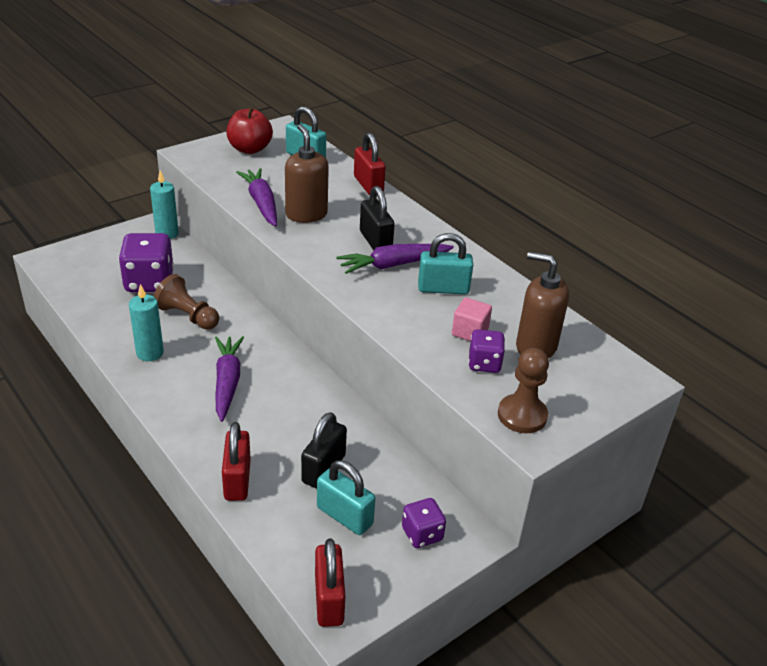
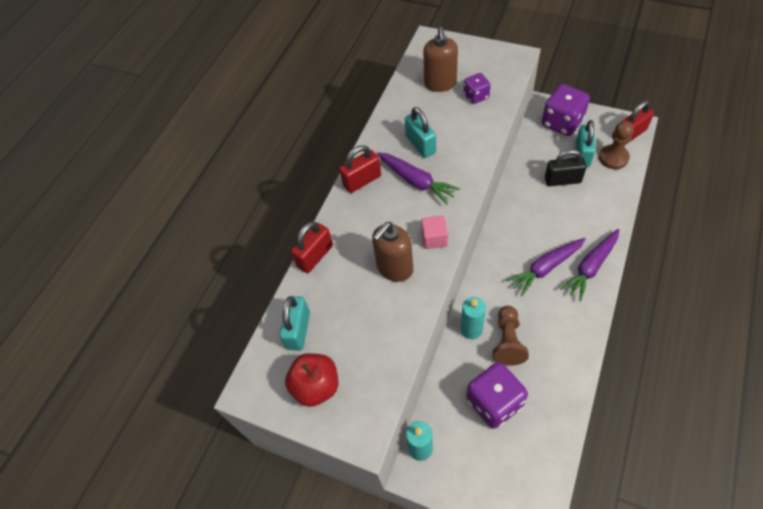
camera: 110 degrees left, 20 degrees up
(150, 353) = (563, 333): turquoise candle -> turquoise candle (471, 329)
(237, 480) = (608, 210): red padlock -> red padlock (362, 181)
(261, 203) = (404, 308): purple carrot -> purple carrot (591, 267)
(375, 241) = (395, 206): black padlock -> none
(422, 534) = (562, 122): purple dice -> purple dice, size x1.79
(470, 332) = (453, 114): pink cube -> pink cube (434, 238)
(522, 415) = (502, 67): brown pawn -> brown pawn (613, 158)

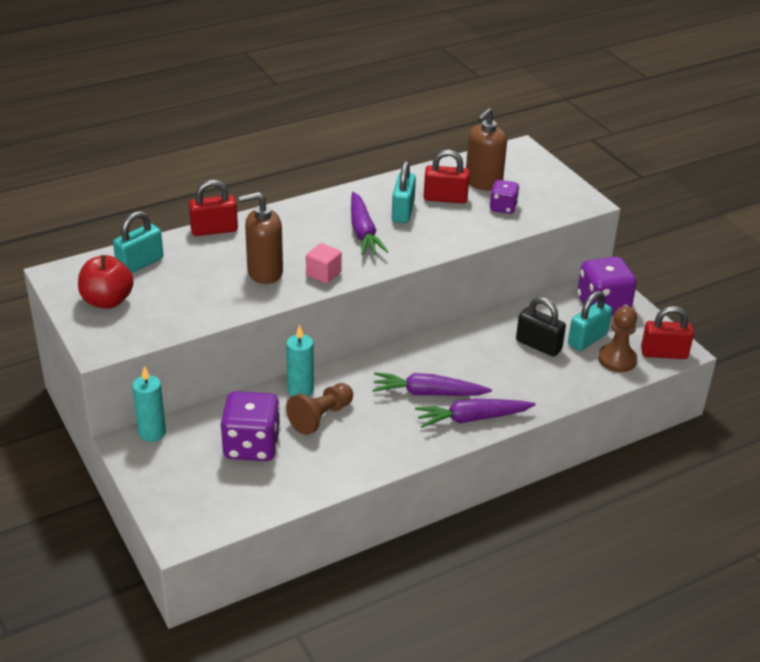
camera: 30 degrees right, 20 degrees down
(362, 181) = (319, 207): red padlock -> red padlock (445, 198)

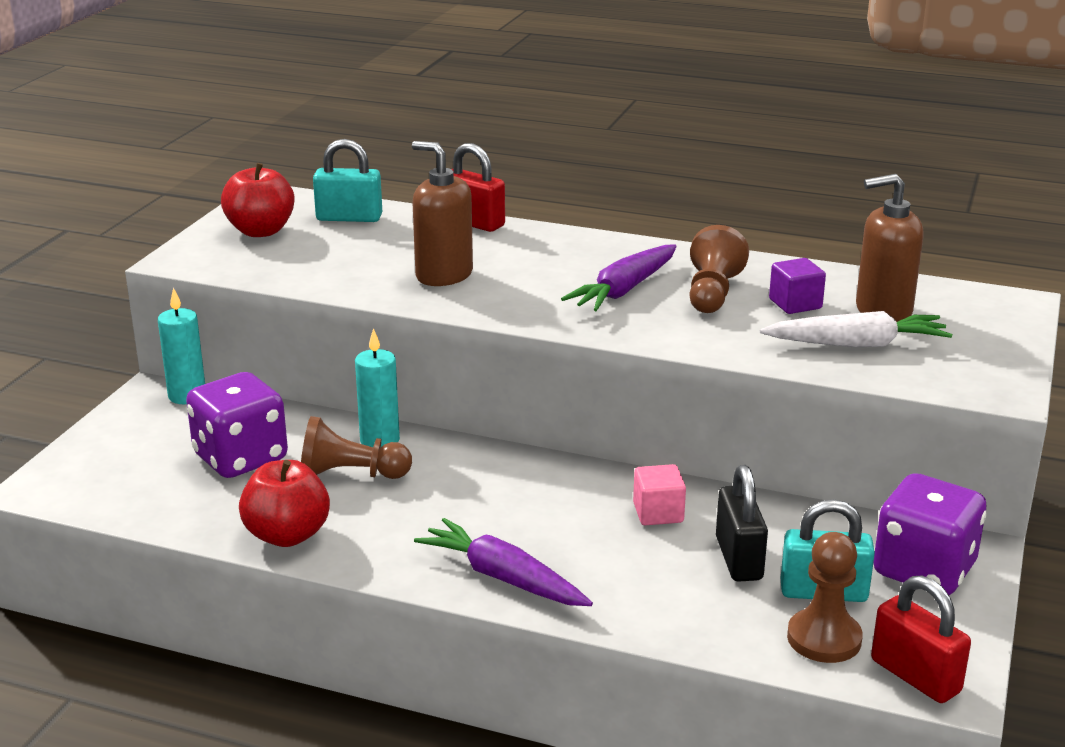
camera: 50 degrees right, 10 degrees down
(323, 274) = (499, 304): pink cube -> pink cube (658, 513)
(350, 467) = (287, 535): none -> red apple
(403, 212) = (712, 293): turquoise padlock -> brown pawn
(428, 393) = (504, 523): purple carrot -> none
(445, 198) = (795, 304): red padlock -> purple cube
(503, 207) = (856, 344): purple dice -> white carrot

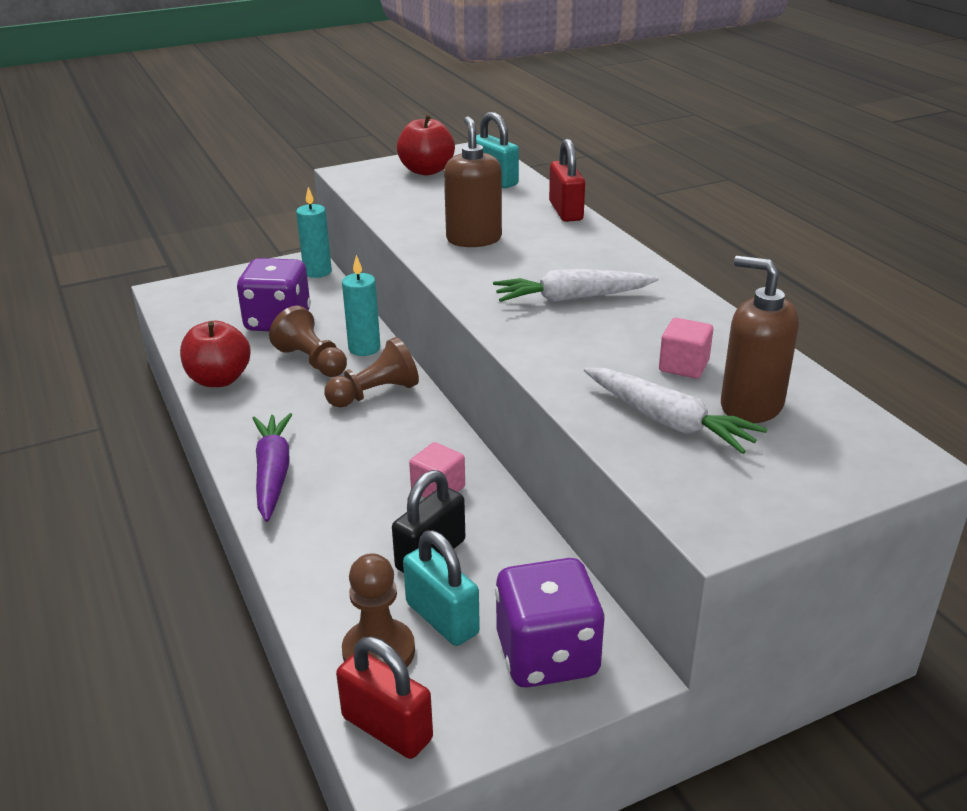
camera: 45 degrees right, 5 degrees up
(624, 290) = (572, 298): purple carrot -> white carrot
(712, 293) = (633, 329): brown pawn -> brown pawn (375, 393)
(795, 304) = (683, 366): purple cube -> pink cube
(915, 676) = (387, 728): red padlock -> red padlock turned 60 degrees counterclockwise

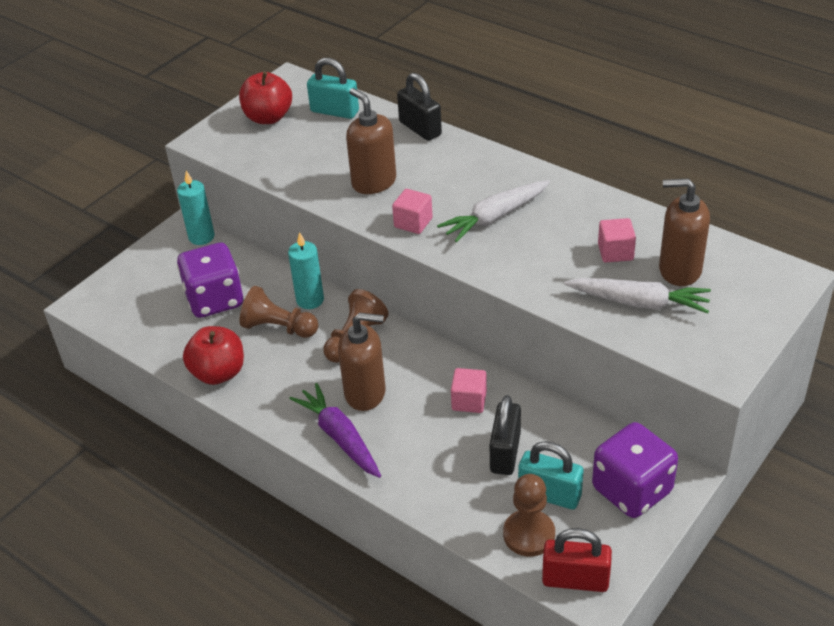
camera: 25 degrees left, 10 degrees up
(338, 444) = (365, 393): none -> brown soap dispenser
(479, 279) = (413, 223): none -> pink cube
(566, 211) = (420, 128): red padlock -> black padlock

